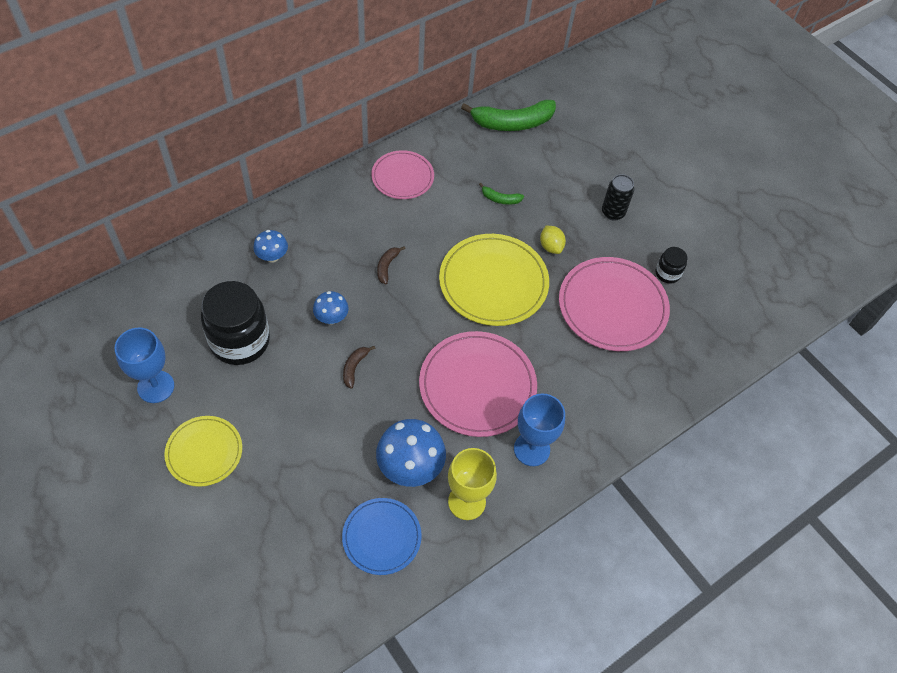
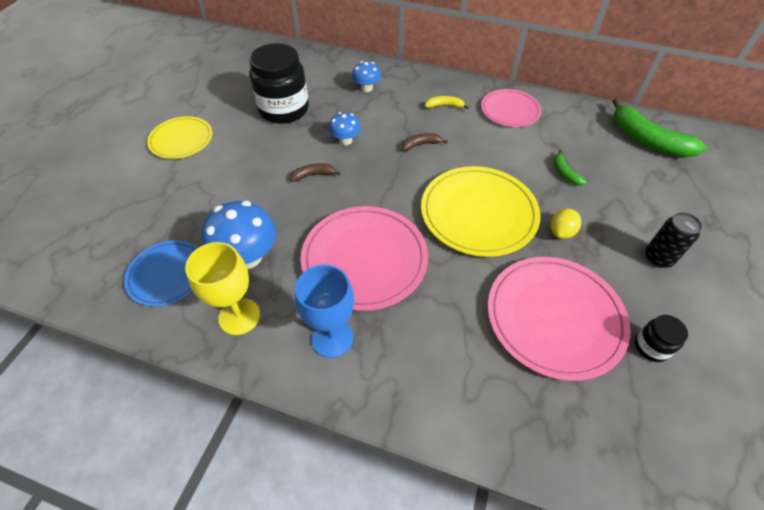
camera: 60 degrees right, 5 degrees down
(156, 387) = (217, 94): blue goblet -> none
(354, 216) = (444, 106): none -> yellow banana

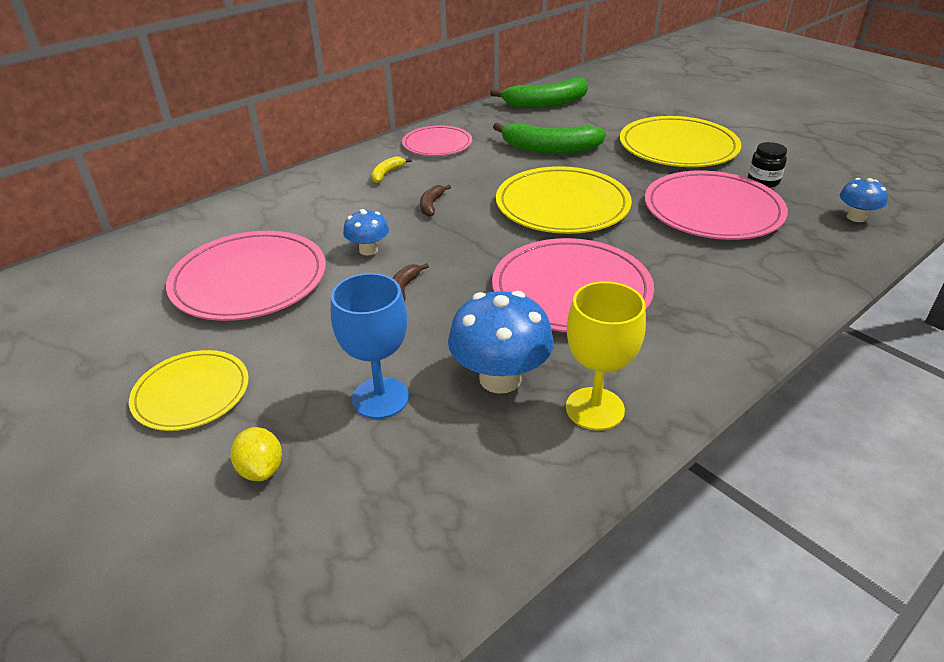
camera: 60 degrees left, 15 degrees down
(167, 274) = (473, 466): blue plate -> none
(284, 109) = (249, 280): black jar -> pink plate
(332, 338) = (668, 342): blue goblet -> blue goblet (380, 398)
(366, 88) = (291, 210): blue mushroom -> blue mushroom (856, 217)
(561, 232) = (619, 175): yellow lemon -> yellow lemon (261, 469)
(564, 173) = (549, 149): green banana -> green banana, size x2.16
(658, 258) = (678, 147): black can -> yellow plate

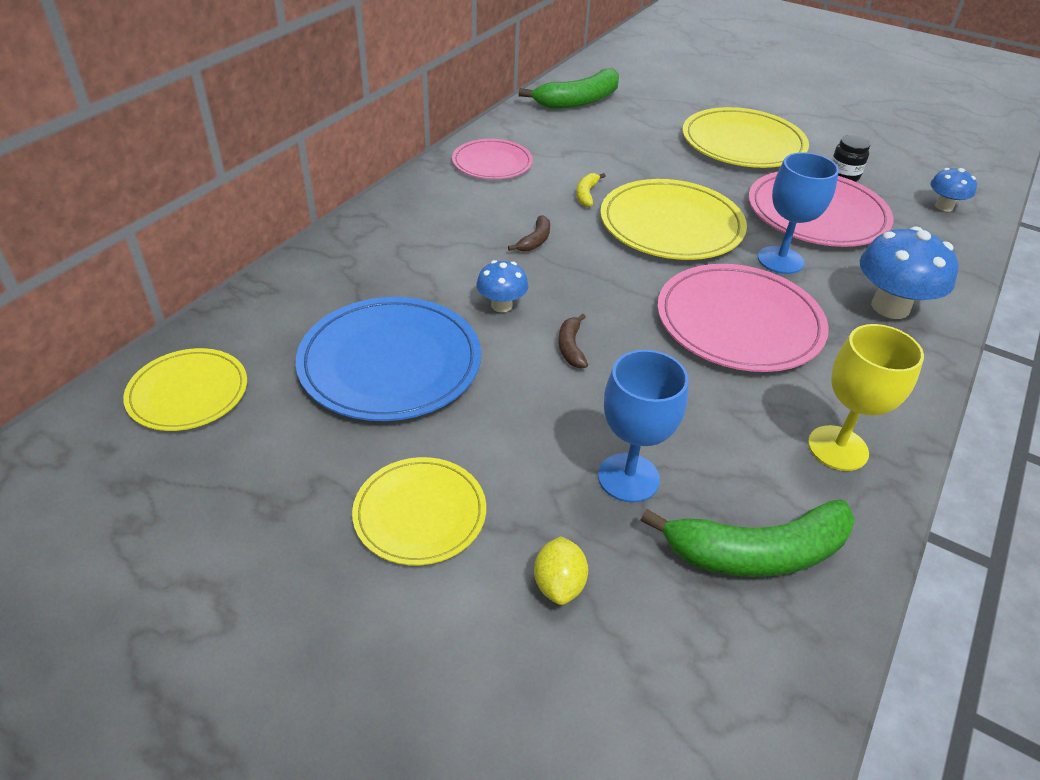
camera: 20 degrees left, 5 degrees up
(90, 280) = (188, 393): none -> yellow plate
(249, 280) = (390, 363): pink plate -> blue plate
(261, 469) = (559, 584): yellow lemon -> yellow lemon turned 45 degrees clockwise
(387, 174) = (459, 207): yellow banana -> yellow banana (586, 194)
(431, 205) = (535, 241): brown banana -> brown banana turned 150 degrees counterclockwise
(500, 378) = (732, 433): blue mushroom -> blue mushroom (890, 307)
(549, 149) = (617, 157): green banana -> green banana (756, 552)
(648, 244) = (780, 260): none -> blue goblet

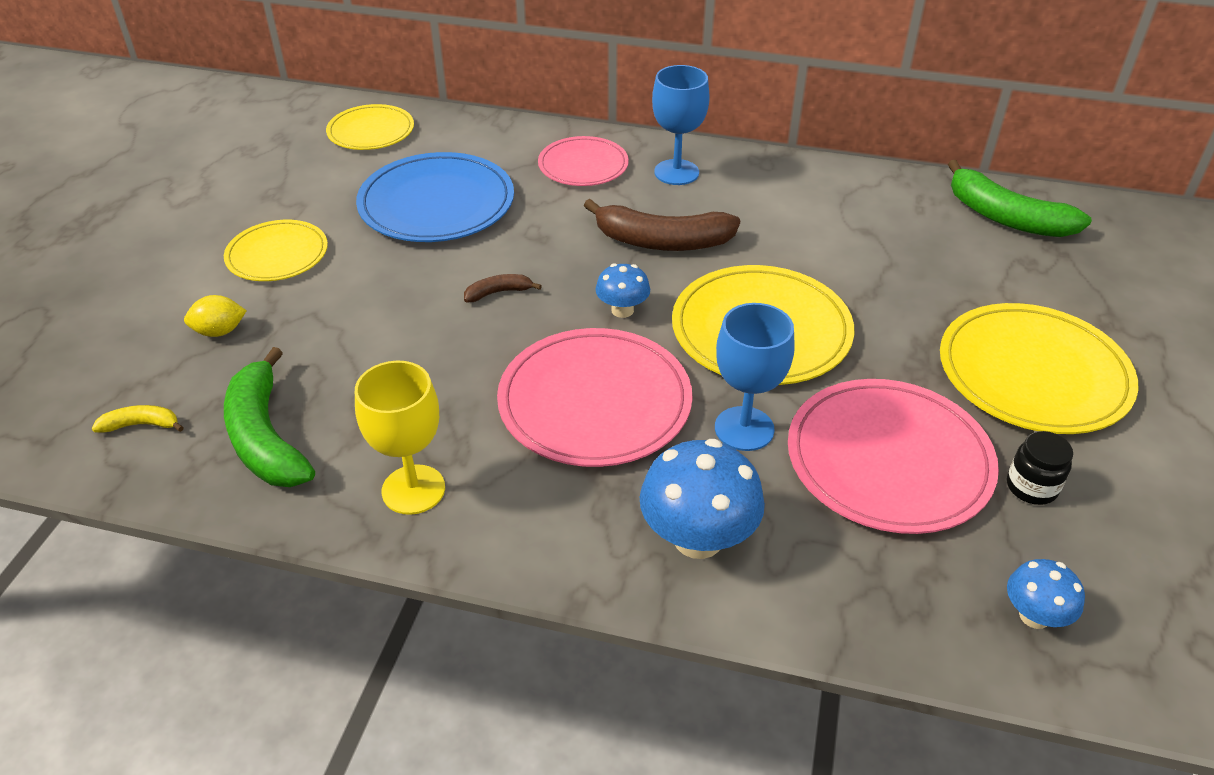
camera: 75 degrees right, 0 degrees up
(492, 163) = (793, 187): pink plate -> pink plate (583, 165)
(501, 305) = (542, 242): blue mushroom -> blue mushroom (622, 310)
(535, 241) = (661, 241): brown banana -> brown banana, size x2.16
(586, 194) = (780, 259): yellow banana -> yellow banana (142, 425)
(628, 477) = (337, 351): blue goblet -> blue goblet (676, 172)

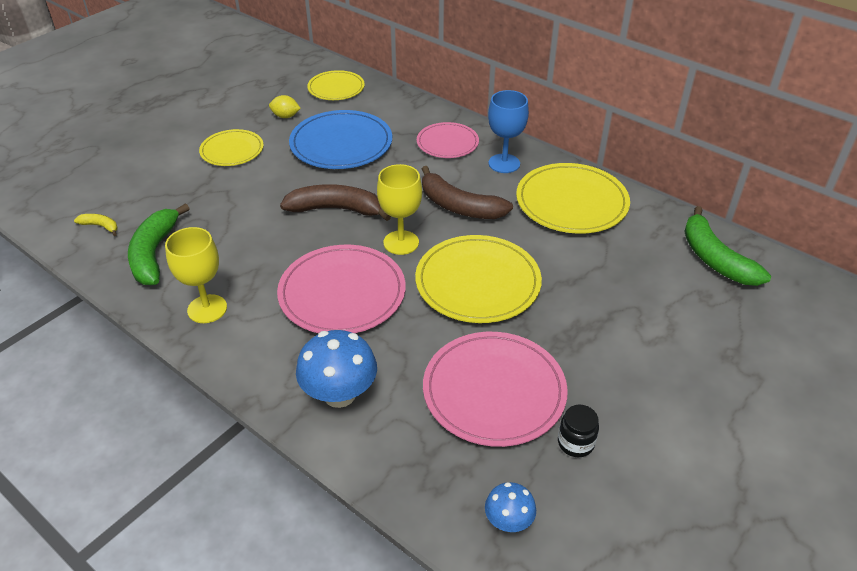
camera: 25 degrees right, 0 degrees up
(220, 331) = (172, 186): yellow lemon -> yellow lemon (285, 116)
(498, 292) = (336, 209): brown banana -> brown banana, size x2.16
(622, 310) = (401, 242): blue mushroom -> yellow goblet
(744, 429) = (418, 340): blue goblet -> none
(1033, 373) = (641, 371): yellow plate -> yellow plate (571, 202)

